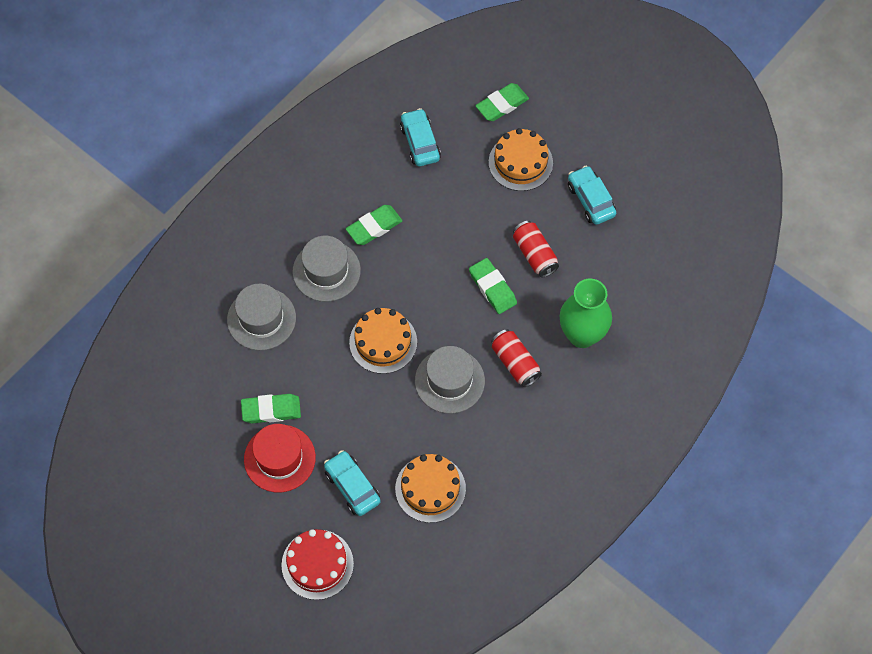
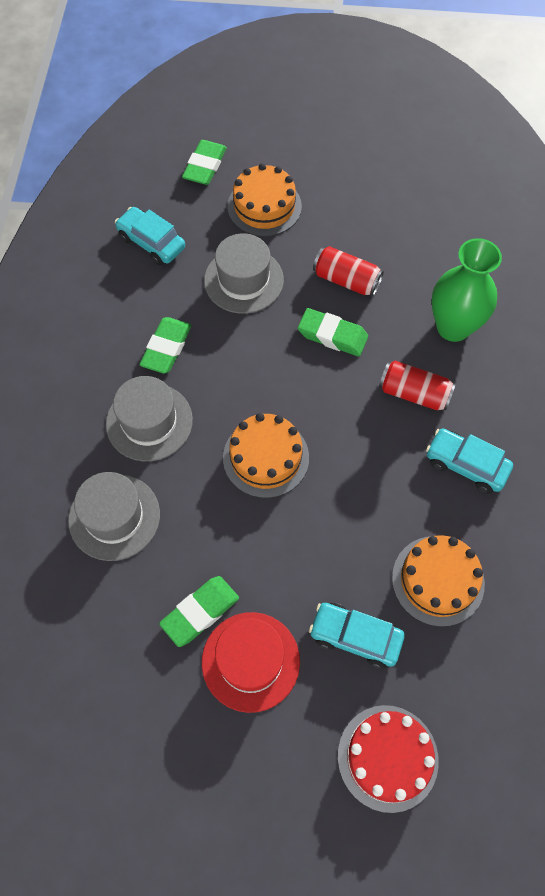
camera: 35 degrees left, 0 degrees up
(449, 381) = (365, 453): grey hat -> grey hat (243, 280)
(591, 200) = (357, 202): turquoise car -> turquoise car (466, 465)

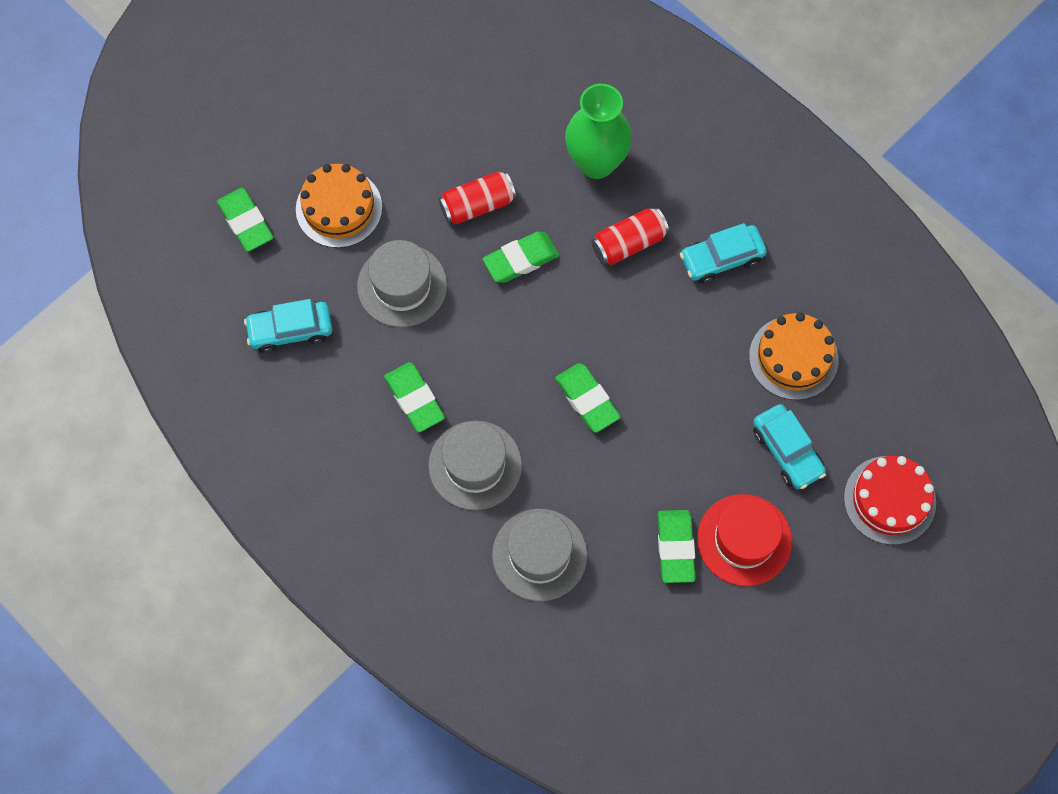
camera: 50 degrees left, 5 degrees up
(266, 457) = (587, 399): orange cake -> green eraser
(355, 637) = (787, 451): turquoise car -> turquoise car turned 90 degrees counterclockwise

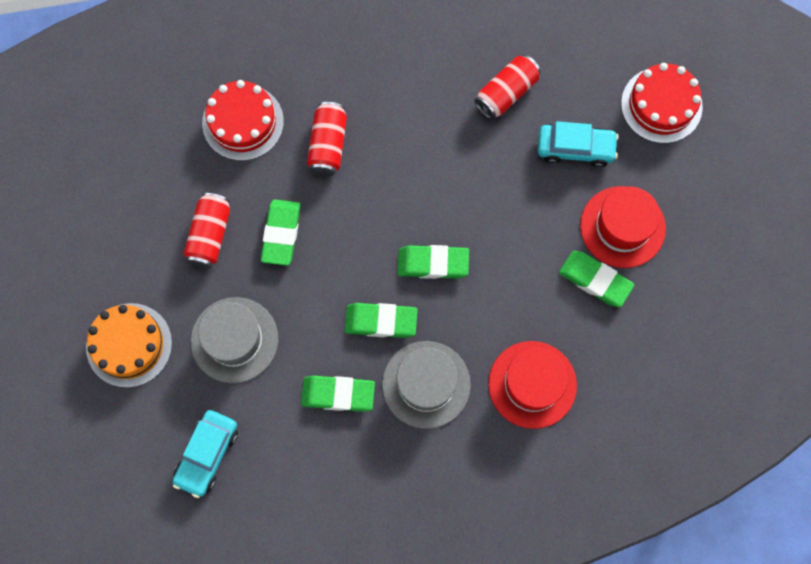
camera: 55 degrees left, 5 degrees up
(246, 222) = (83, 428): green eraser -> green eraser (381, 321)
(539, 554) = (532, 384): grey hat -> red hat
(596, 162) = (243, 122): green vase -> red cake
(721, 258) = (391, 87): turquoise car -> none
(793, 357) = (506, 93): orange cake -> red can

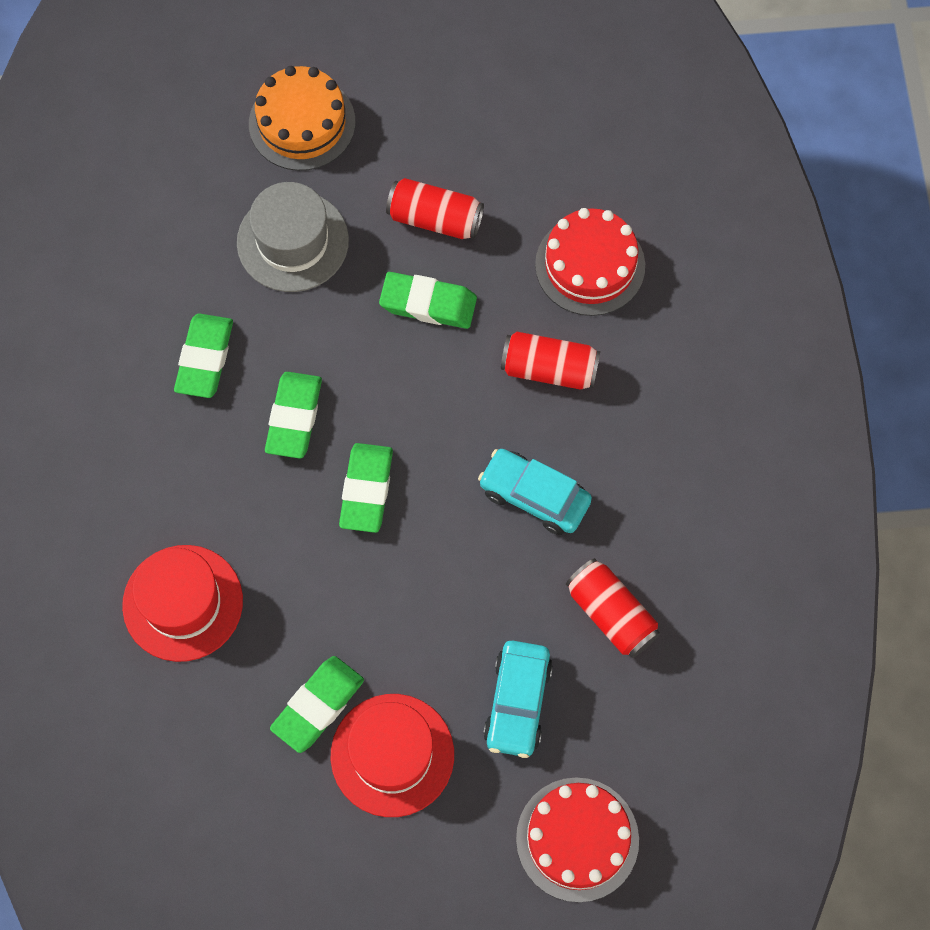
camera: 95 degrees right, 5 degrees down
(207, 455) = (152, 204): turquoise car -> turquoise car (534, 496)
(426, 384) = (202, 467): grey hat -> none

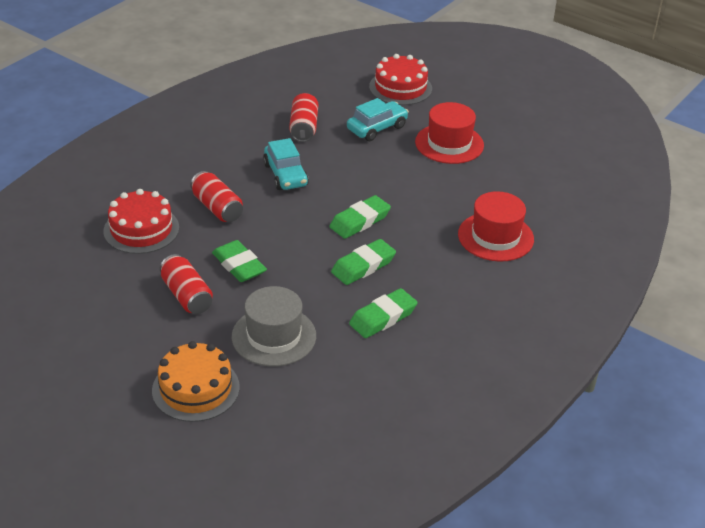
camera: 140 degrees left, 30 degrees down
(318, 706) = (466, 173): green eraser -> none

